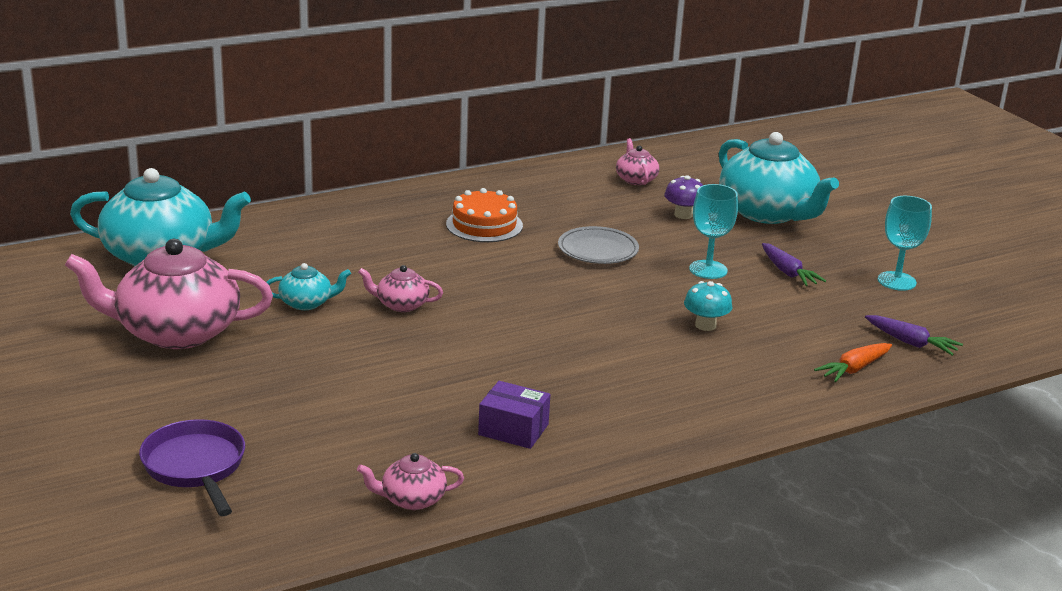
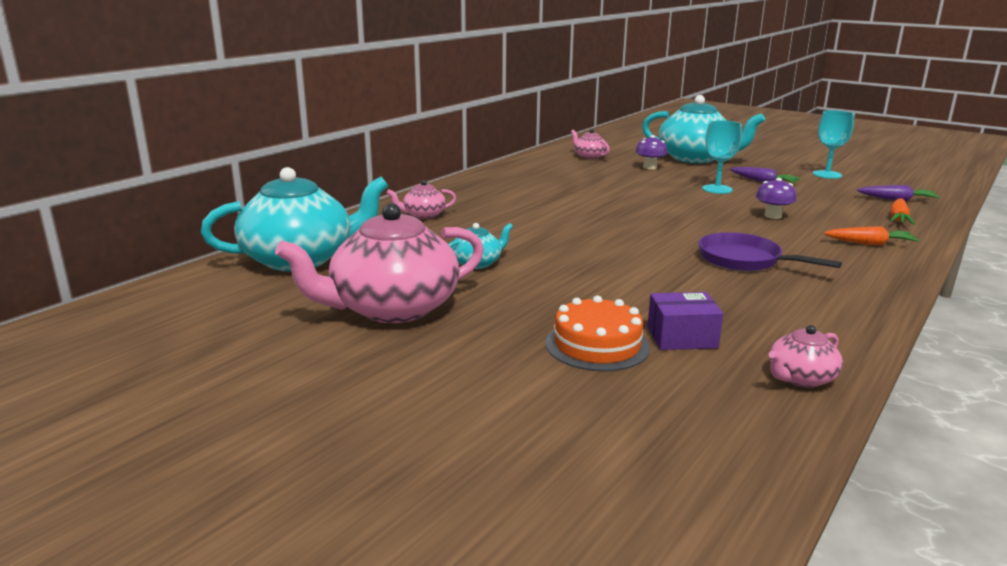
camera: 25 degrees left, 5 degrees down
(196, 467) = (576, 412): purple pan -> purple pan (744, 260)
(401, 305) = (553, 248): pink teapot -> pink teapot (423, 215)
(484, 225) = (533, 194): orange cake -> orange cake (597, 345)
(513, 429) = (777, 305): purple box -> purple box (682, 337)
(598, 250) = (632, 192): grey plate -> none
(705, 325) = (773, 216): turquoise mushroom -> purple mushroom
(749, 391) = (870, 244): none -> orange carrot

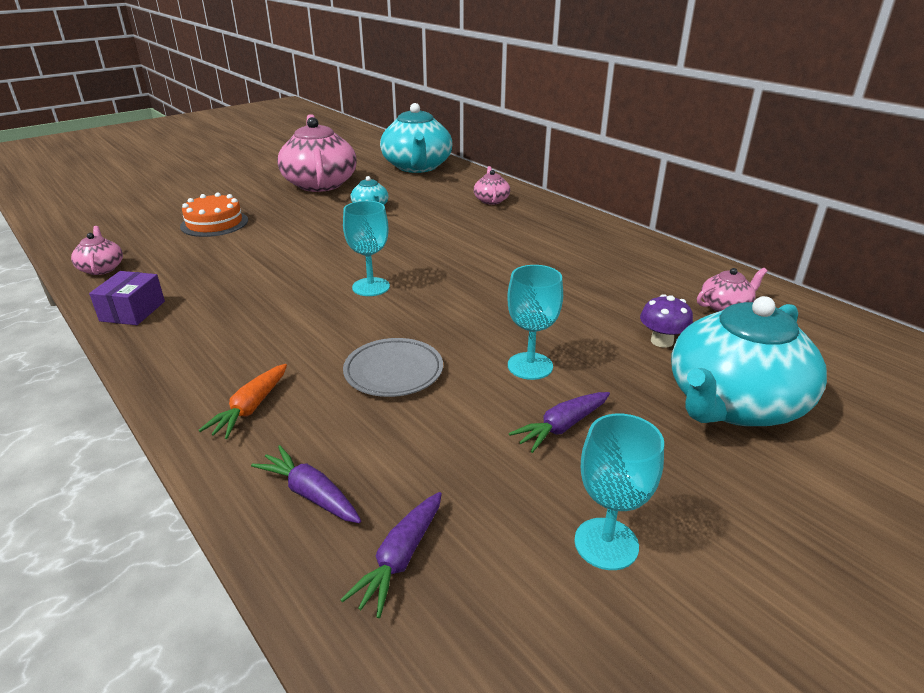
camera: 105 degrees right, 10 degrees up
(670, 236) = (371, 287): none -> turquoise goblet
(682, 337) = (191, 247): purple box -> purple box (132, 311)
(744, 260) = (283, 307): purple pan -> none
(773, 216) = (393, 372): purple mushroom -> grey plate
(898, 218) = (311, 494): orange carrot -> purple carrot

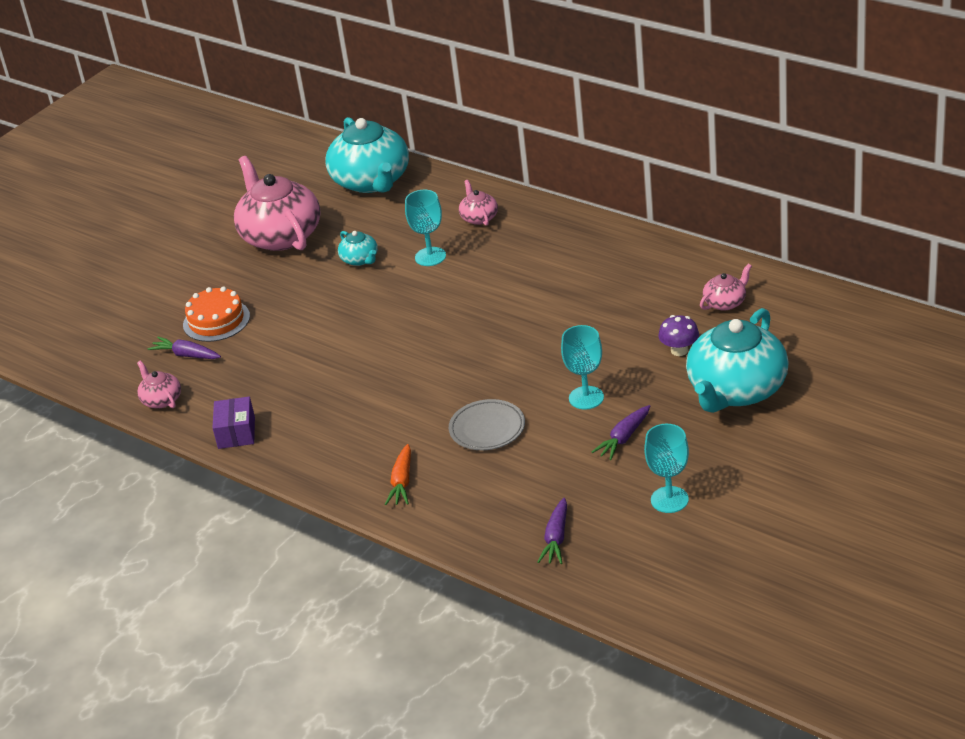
camera: 10 degrees left, 5 degrees up
(311, 494) = (482, 521): purple carrot -> purple carrot (186, 355)
(371, 287) = (422, 357): turquoise goblet -> turquoise goblet (430, 257)

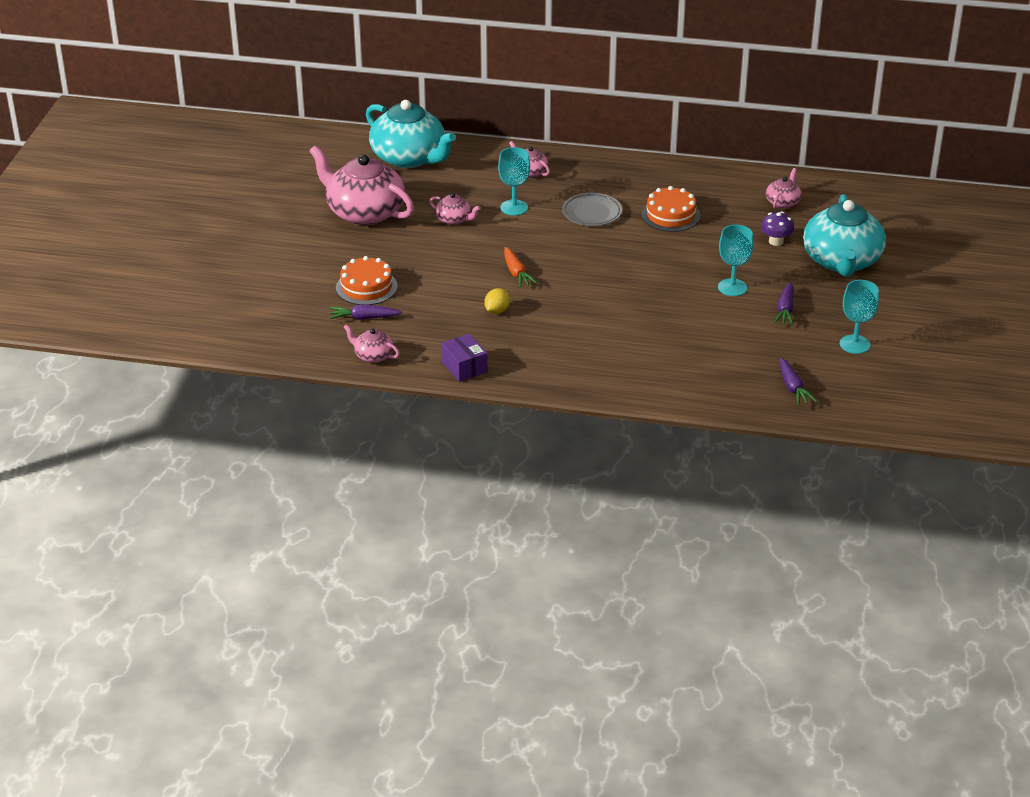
camera: 30 degrees left, 0 degrees up
(319, 374) = (497, 311): none -> yellow lemon
(360, 259) = (454, 219): turquoise teapot -> pink teapot
(402, 482) = (637, 374): orange carrot -> orange carrot (516, 273)
(487, 429) = (673, 324): grey plate -> grey plate (592, 213)
(587, 296) = (670, 215): none -> orange cake

